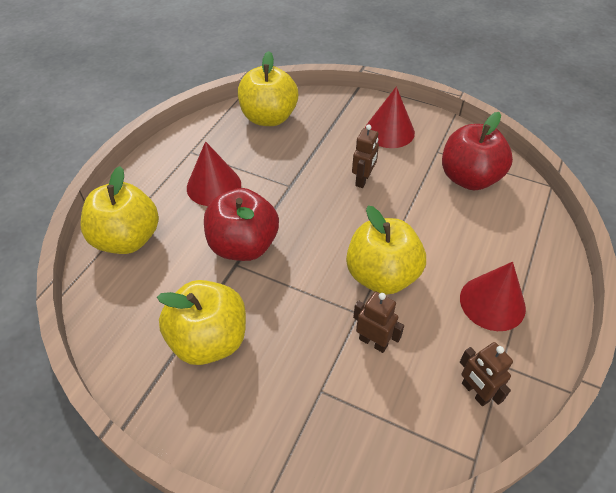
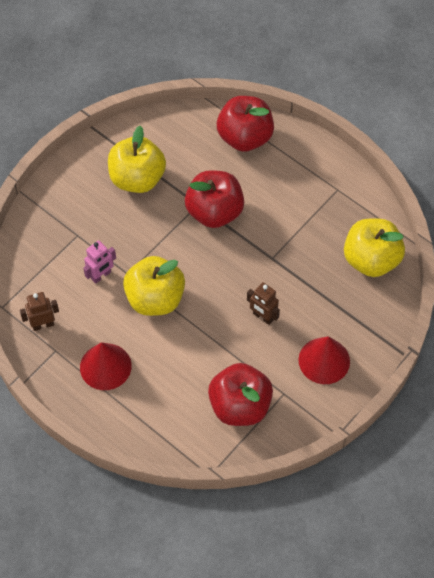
camera: 105 degrees right, 10 degrees up
(127, 239) = (245, 137): yellow apple -> red apple
(214, 186) = (288, 201): red cone -> none
(373, 342) = (101, 275): brown robot -> pink robot

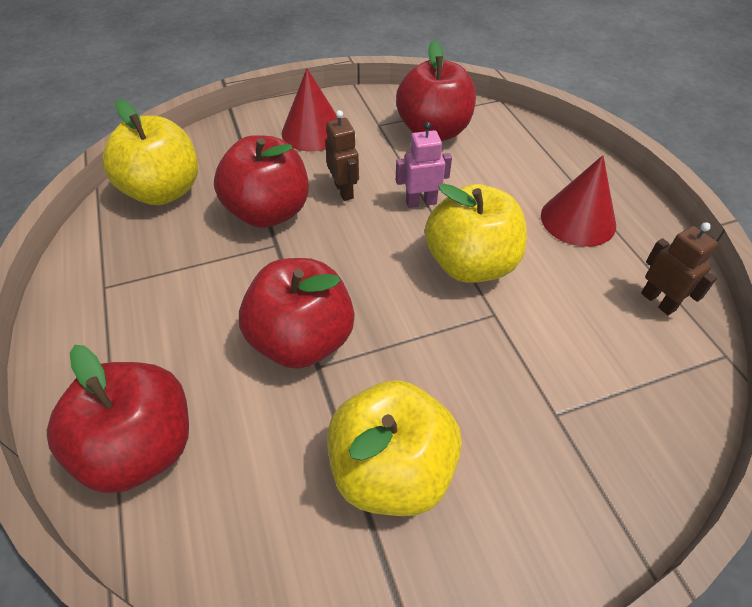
camera: 150 degrees left, 10 degrees down
(43, 325) = (658, 301): brown robot -> brown robot turned 135 degrees counterclockwise
(101, 275) = (539, 329): pink robot -> pink robot (421, 202)
(295, 277) = (269, 212): none -> red apple

